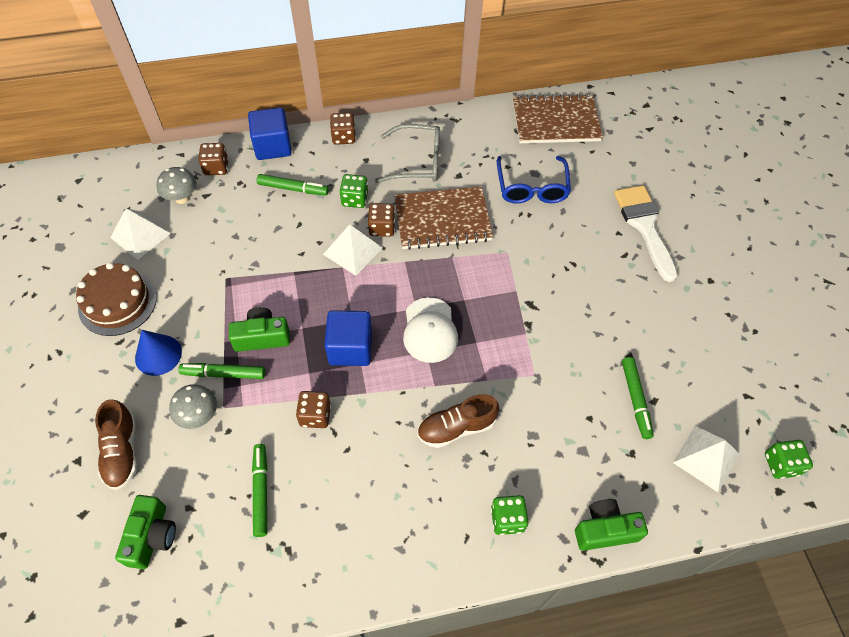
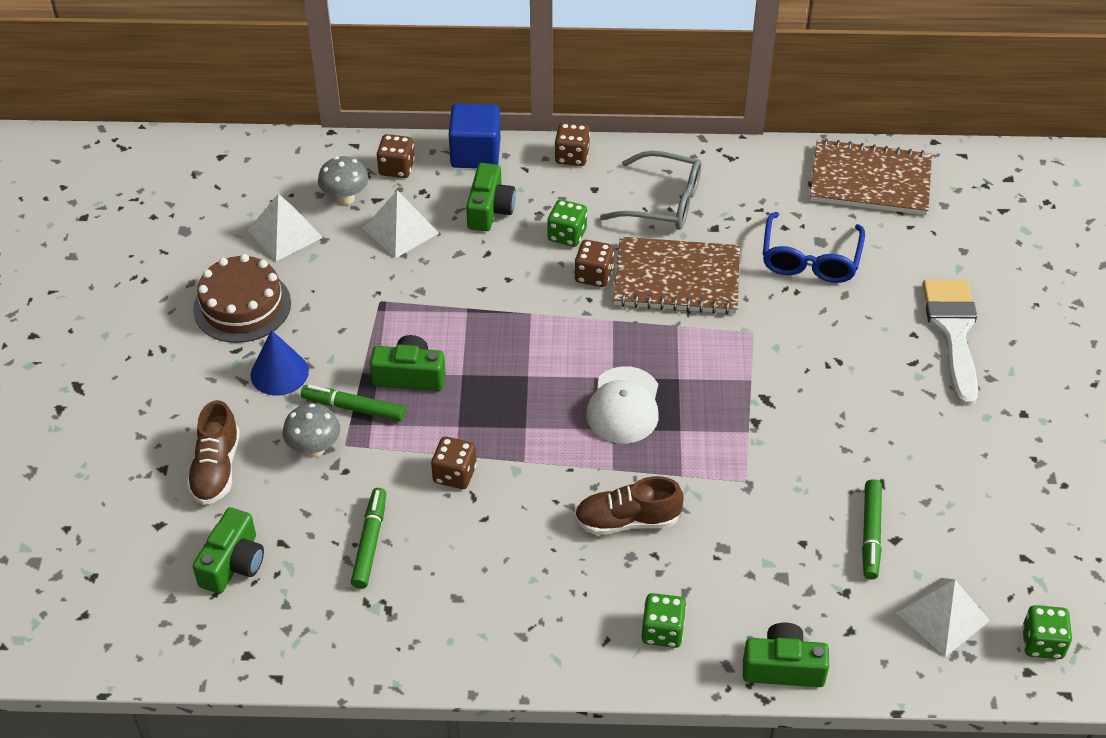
camera: 15 degrees right, 10 degrees down
(293, 189) = (489, 209): green marker -> green camera
(350, 348) = (517, 408): blue cube -> none
(352, 251) = (548, 296): white pyramid -> white pyramid (400, 230)

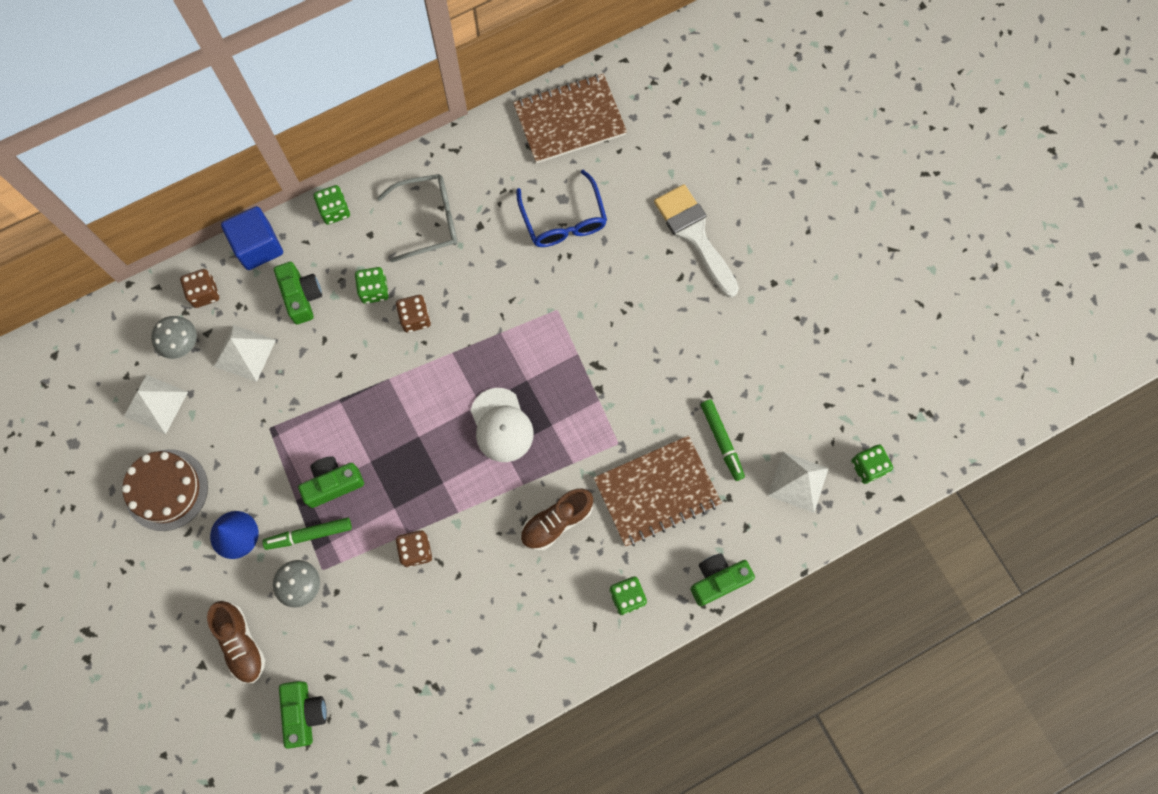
camera: 30 degrees left, 25 degrees up
(370, 542) = (390, 641): green marker -> none
(572, 156) = (335, 211): brown dice -> green dice
(677, 279) = (477, 289): brown notebook -> brown notebook (656, 491)

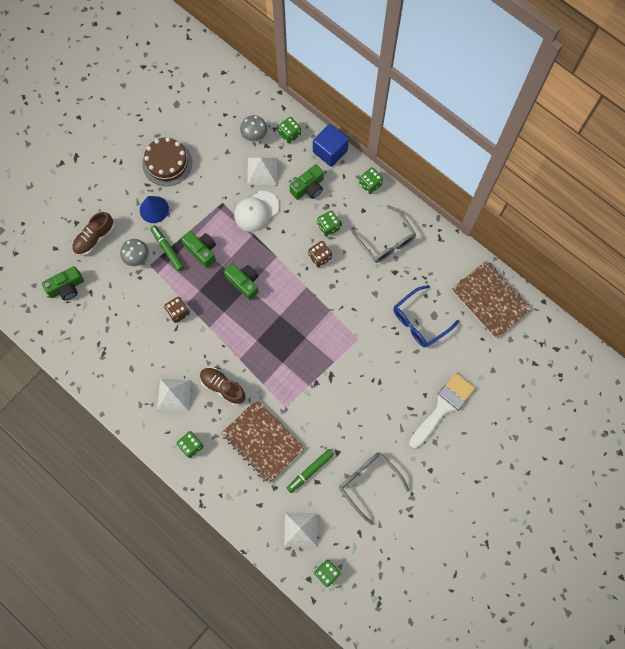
camera: 70 degrees right, 0 degrees up
(155, 404) = (214, 136): white pyramid -> white pyramid (174, 394)
(204, 293) = (289, 134): brown dice -> green dice
(501, 425) = (271, 333): white cap -> white cap (256, 211)
(718, 580) = (220, 498): green camera -> green camera (244, 282)
(764, 368) = (368, 483): none -> grey glasses

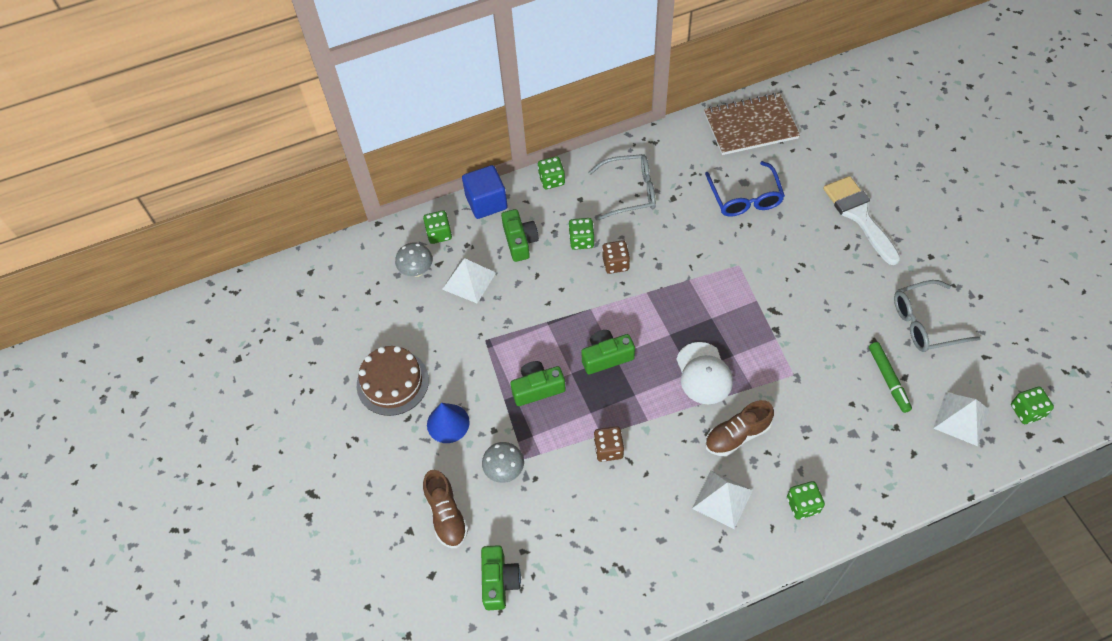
camera: 60 degrees left, 15 degrees down
(167, 249) = (513, 428): green marker -> none
(256, 211) = (519, 307): white cap -> white cap (703, 373)
(263, 441) = (829, 417): brown notebook -> none

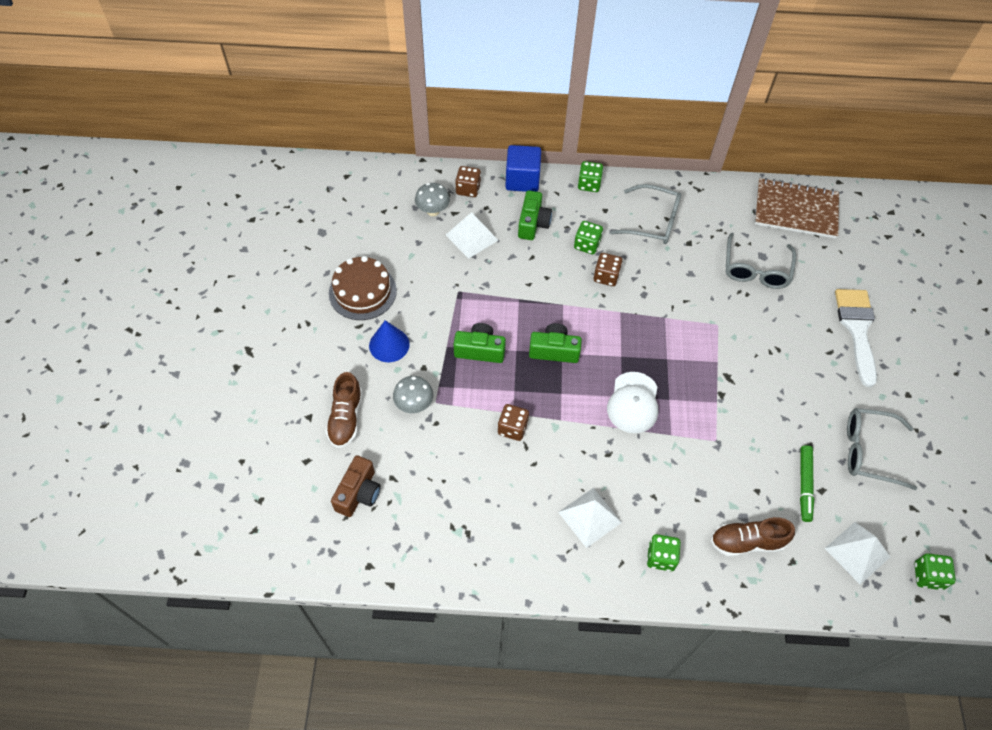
camera: 20 degrees right, 0 degrees up
(439, 234) = (468, 189): green dice -> brown dice
(499, 581) = (358, 493): green camera -> brown camera
(737, 435) = (634, 469): brown shoe -> brown shoe (747, 542)
(745, 198) = (756, 269): blue glasses -> grey glasses

